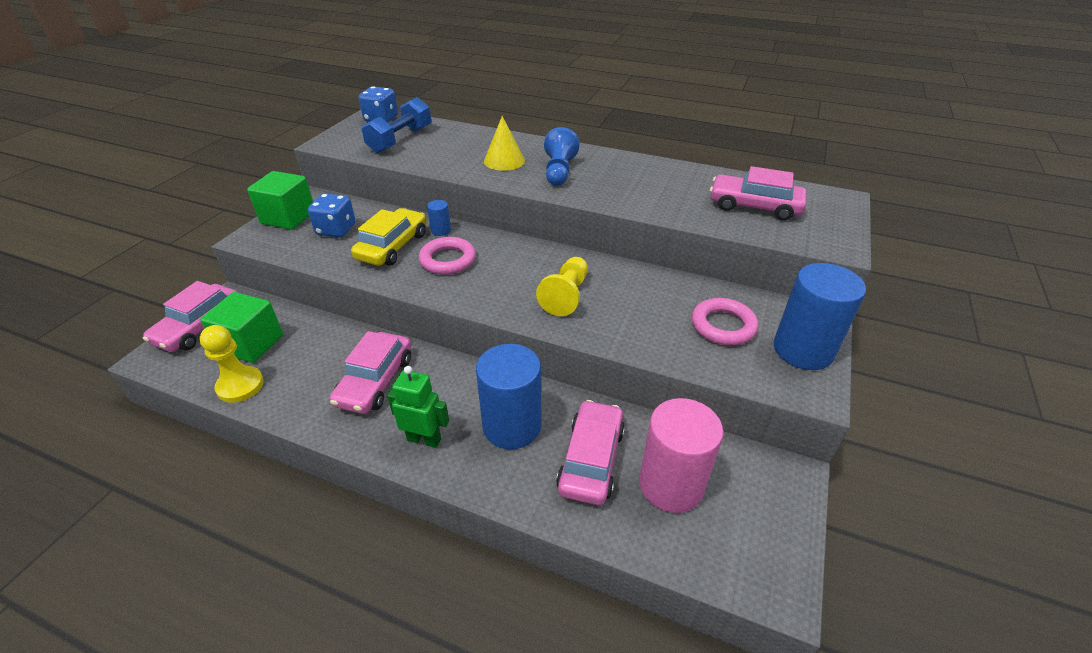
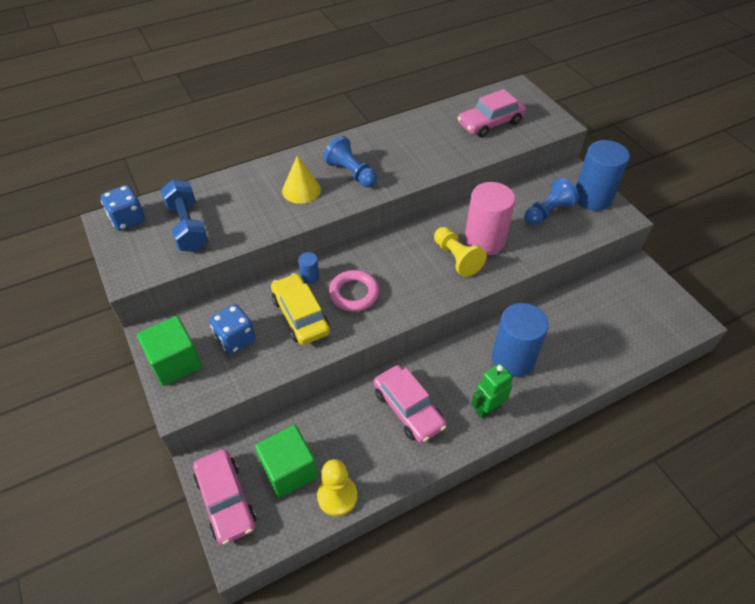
camera: 50 degrees left, 10 degrees up
(591, 459) = (567, 338): pink car -> none
(671, 485) = (610, 317): pink cylinder -> pink cylinder (484, 241)
(723, 326) = (547, 212): pink ring -> blue pawn

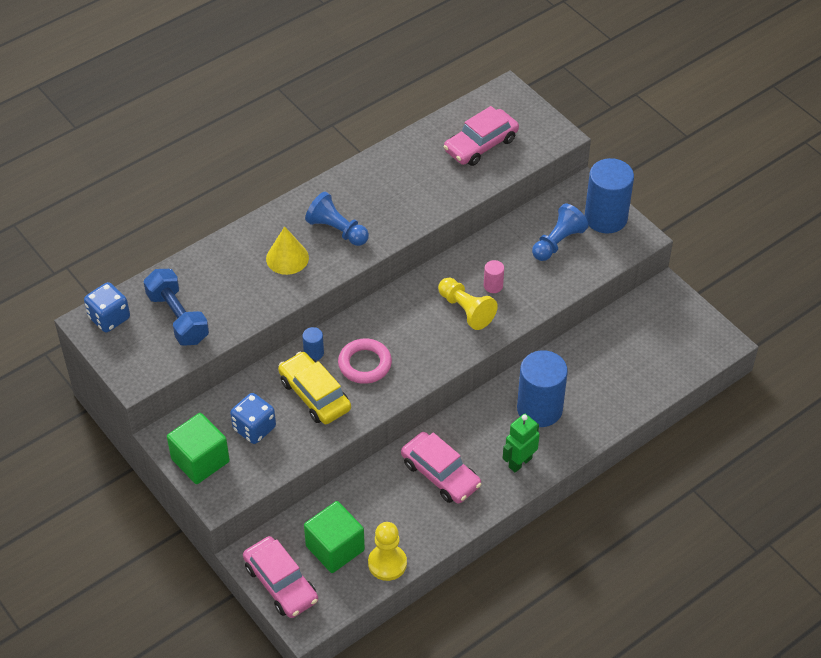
camera: 10 degrees left, 0 degrees up
(484, 241) = (493, 286): pink cylinder -> pink cylinder, size x0.44

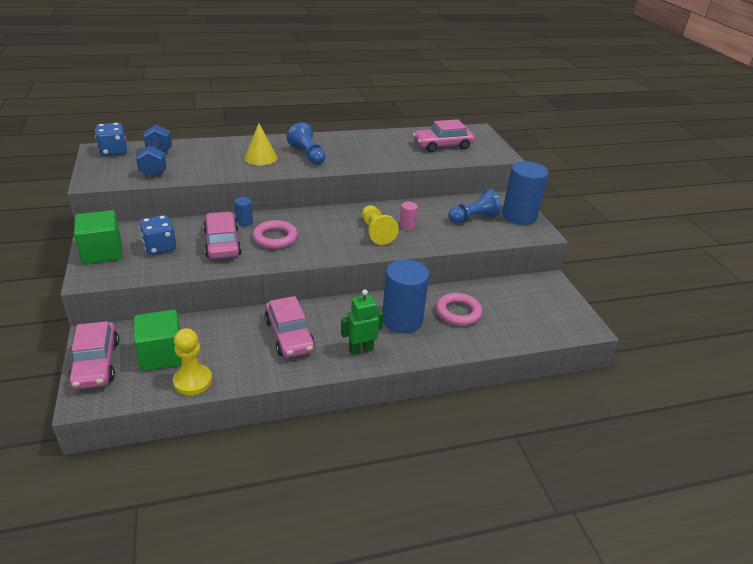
camera: 20 degrees right, 15 degrees down
(314, 395) = (222, 243): yellow car -> pink car
(590, 375) = (458, 312): none -> pink ring

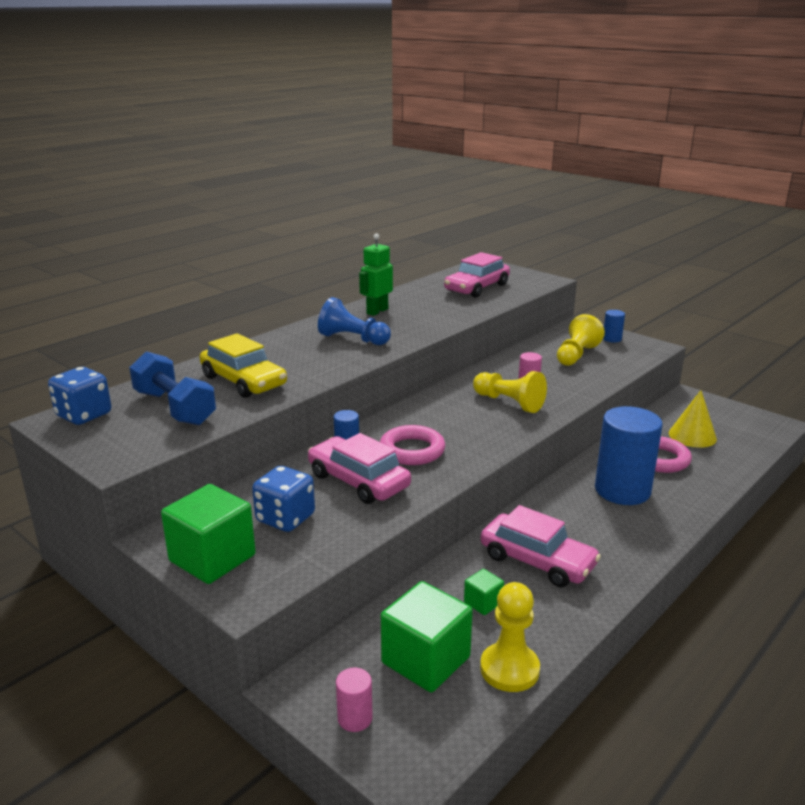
camera: 30 degrees left, 10 degrees down
(96, 363) = (355, 718): pink car -> pink cylinder
(211, 160) = (243, 381): none -> yellow car
(228, 342) = (483, 602): none -> green cube
(260, 157) = (302, 359): yellow cone -> yellow cone (692, 436)
(361, 349) = (629, 538): green robot -> green robot (377, 311)
(473, 218) = (576, 355): blue pawn -> yellow pawn
(519, 216) = (612, 339): blue cylinder -> blue cylinder, size x0.44

